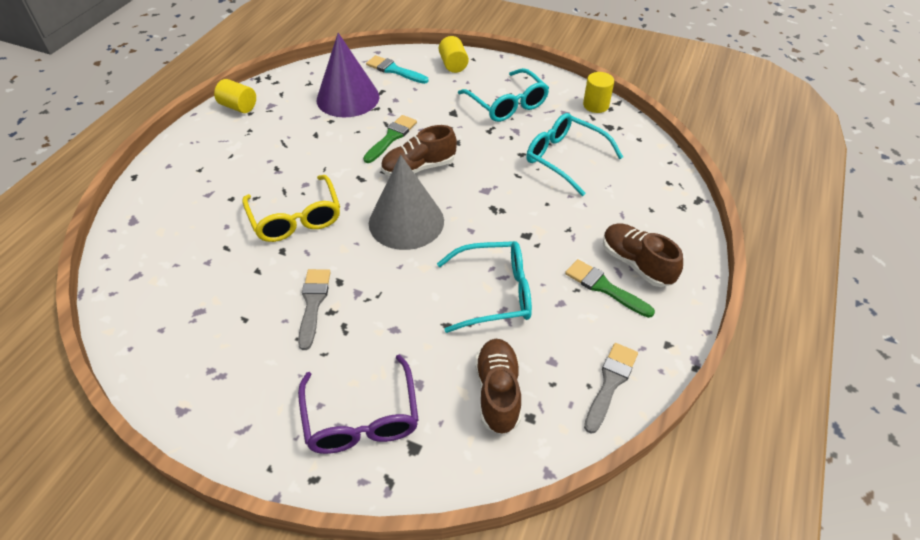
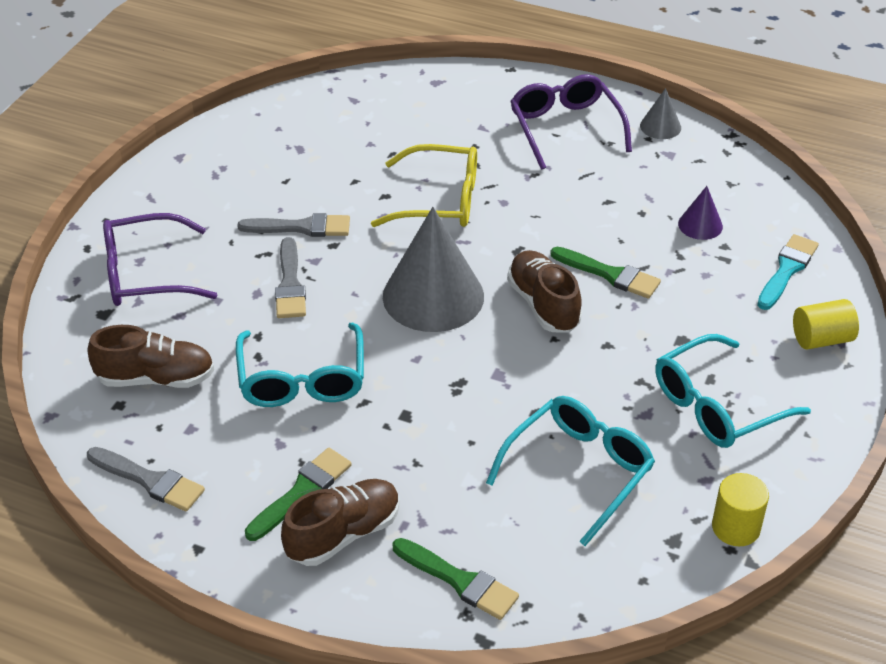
camera: 90 degrees right, 5 degrees down
(225, 150) = (565, 128): none -> purple glasses
(238, 107) = (660, 126): yellow cylinder -> grey cone
(296, 218) = (439, 200): yellow glasses -> yellow glasses turned 150 degrees counterclockwise
(348, 98) = (700, 225): purple cone -> purple cone, size x0.46
(385, 307) = (290, 284): none -> grey brush
(659, 209) = (459, 581): none -> green brush

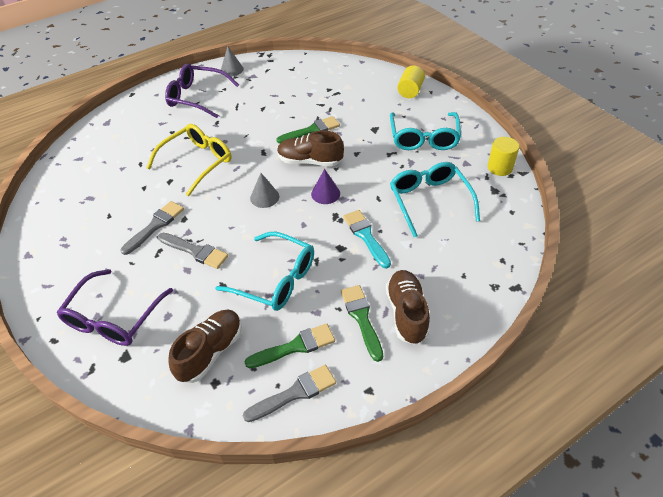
camera: 55 degrees left, 5 degrees up
(433, 296) = (264, 197): grey cone -> grey cone, size x0.46
(459, 581) = (471, 278): green brush -> green brush (295, 346)
(700, 225) = (308, 89): purple cone -> purple cone (325, 193)
(787, 270) = (361, 80): turquoise brush -> turquoise brush (366, 236)

